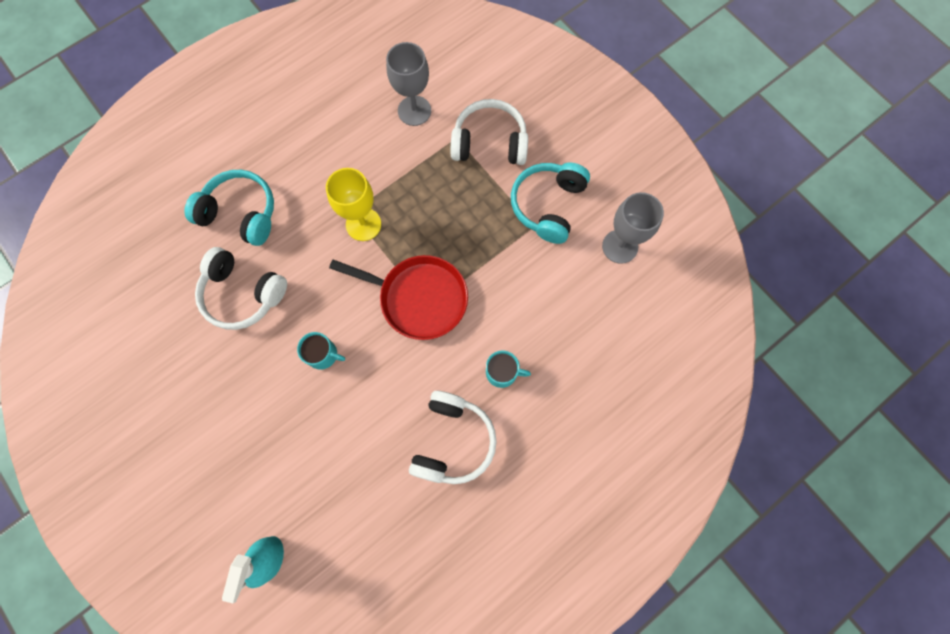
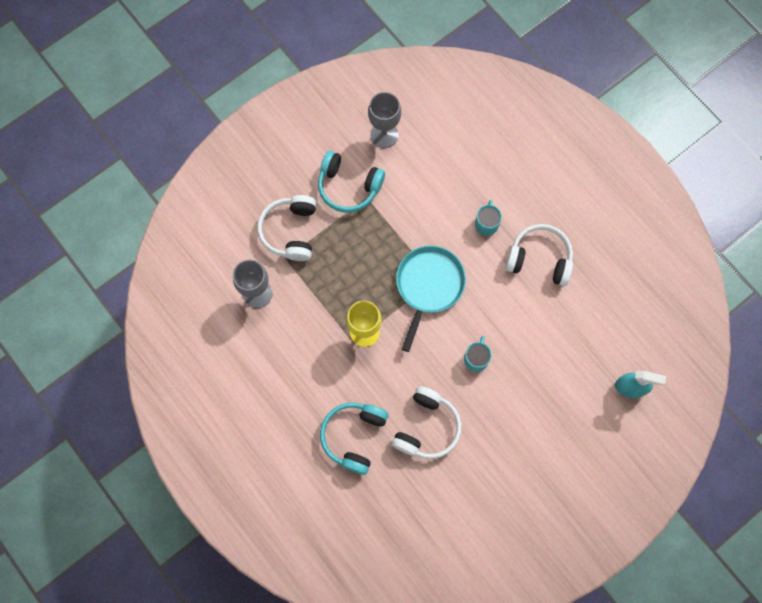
camera: 90 degrees left, 0 degrees up
(419, 298) = (428, 285): red pan -> turquoise pan

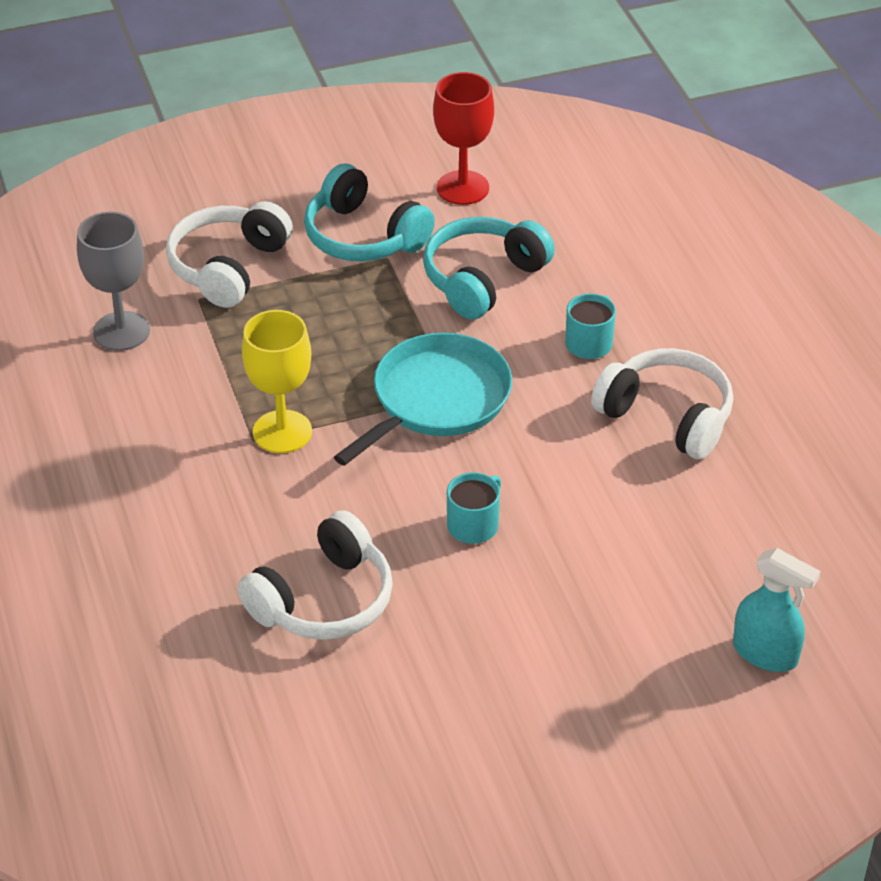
camera: 20 degrees right, 30 degrees down
(354, 436) = (176, 574): turquoise headphones -> turquoise headphones (483, 279)
(384, 135) = (462, 188): grey goblet -> red goblet

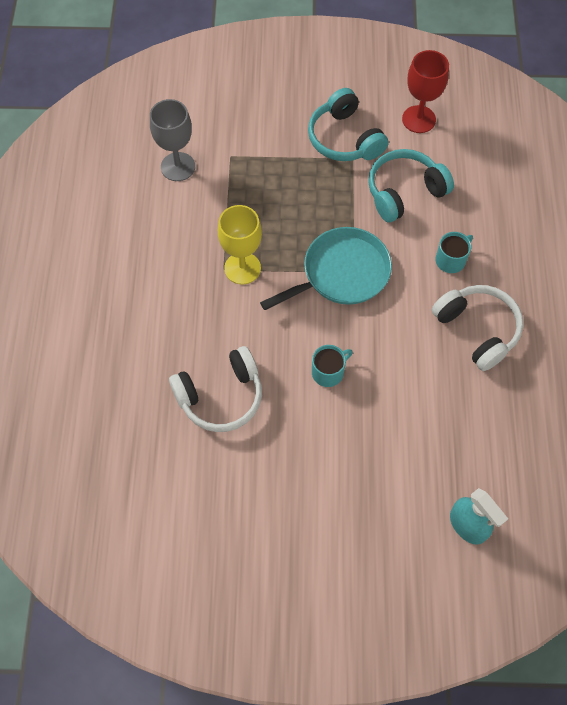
camera: 20 degrees right, 20 degrees up
(228, 267) = (256, 138): white headphones -> none

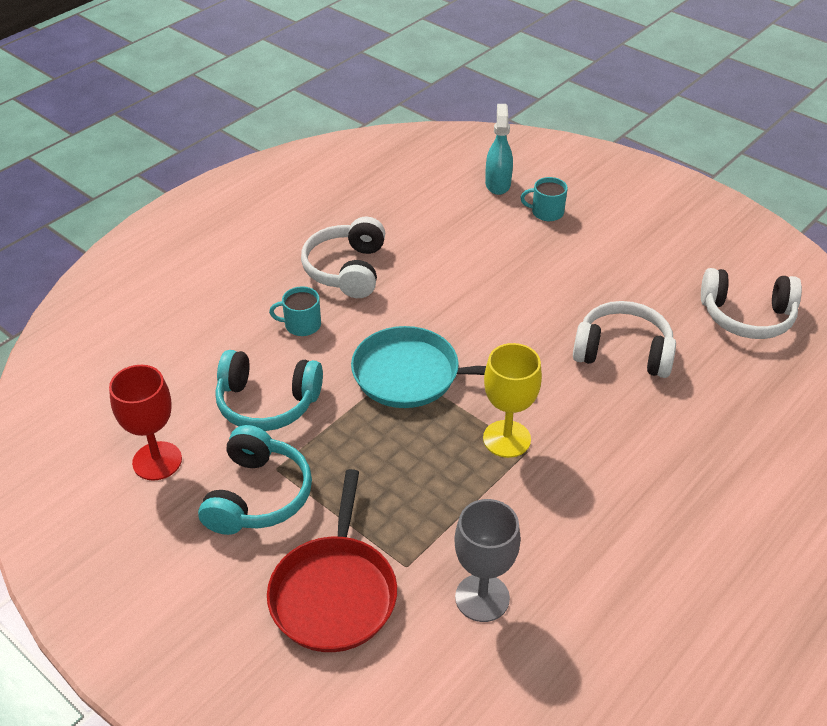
camera: 140 degrees left, 20 degrees down
(152, 507) = (746, 316): none -> white headphones
(253, 120) = (334, 593): none -> red pan
(328, 372) = (506, 314): turquoise mug -> turquoise mug (546, 212)

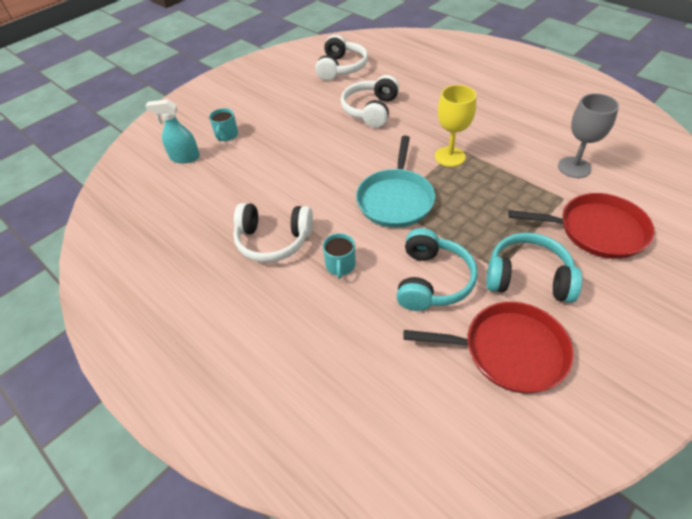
camera: 85 degrees left, 5 degrees up
(157, 461) = (509, 351): red goblet -> red pan

